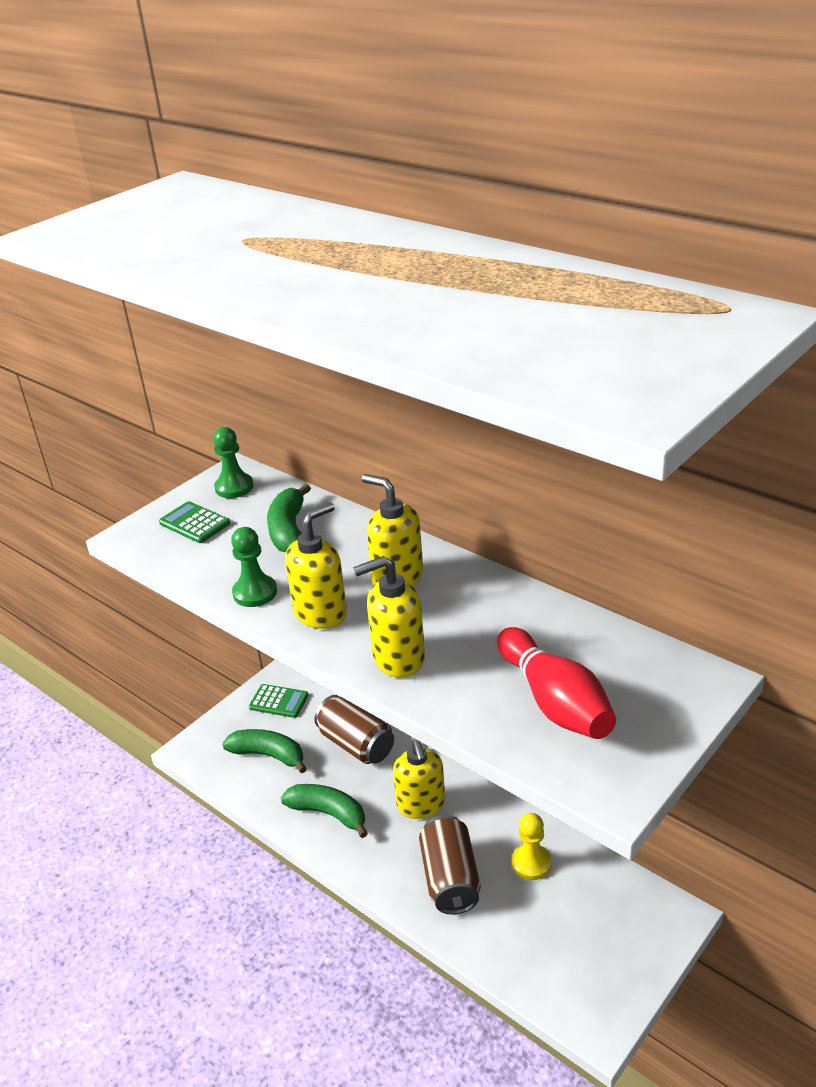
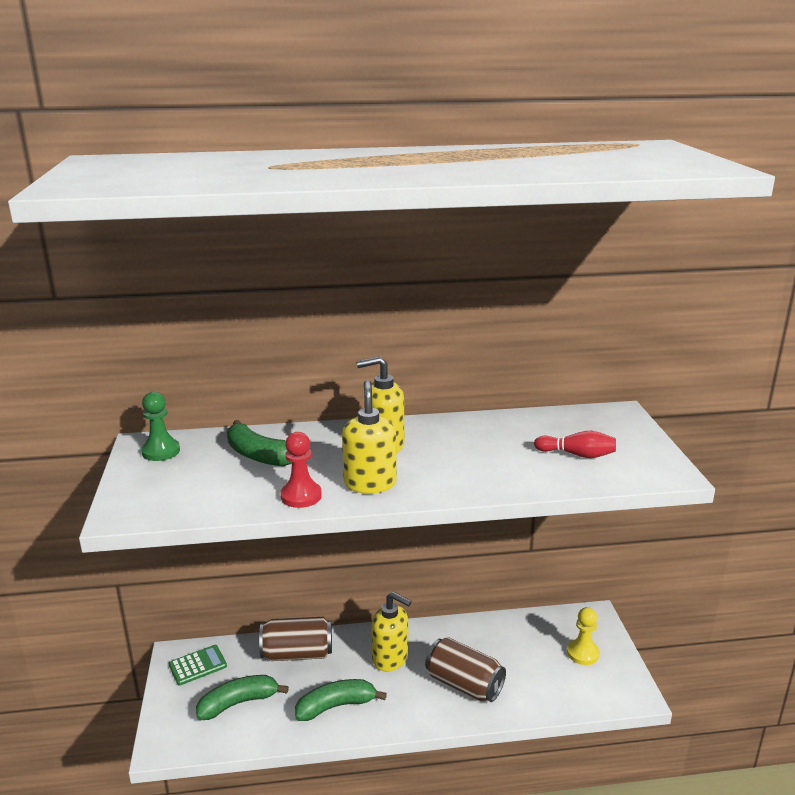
camera: 50 degrees left, 10 degrees down
(195, 523) = (168, 483): green calculator -> none
(255, 593) = (301, 496): green pawn -> red pawn
(398, 658) = (462, 480): yellow soap dispenser -> none
(531, 863) = (495, 643): yellow pawn -> yellow pawn (583, 653)
(555, 702) = (577, 454): red bowling pin -> red bowling pin, size x0.61

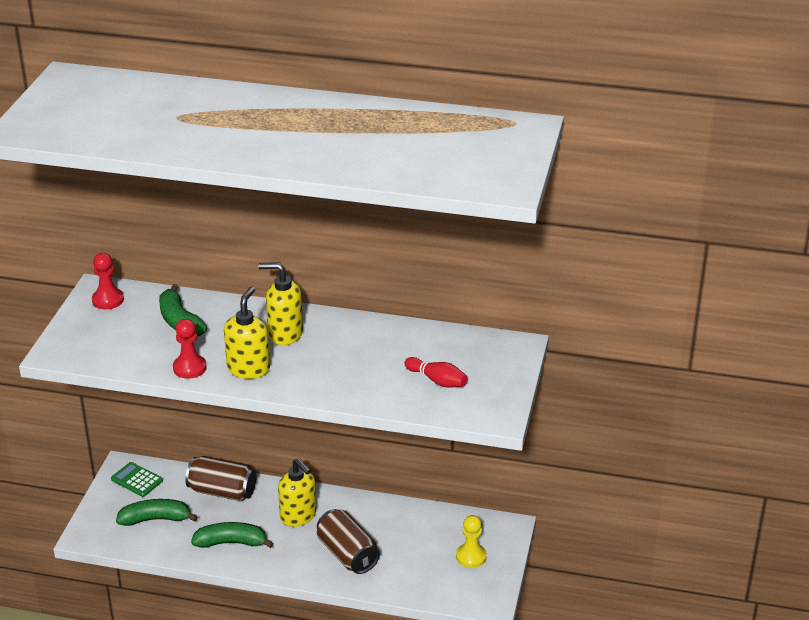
camera: 20 degrees right, 10 degrees up
(161, 451) = (108, 300): green pawn -> red pawn
(198, 665) = (137, 480): green calculator -> green calculator turned 135 degrees counterclockwise

